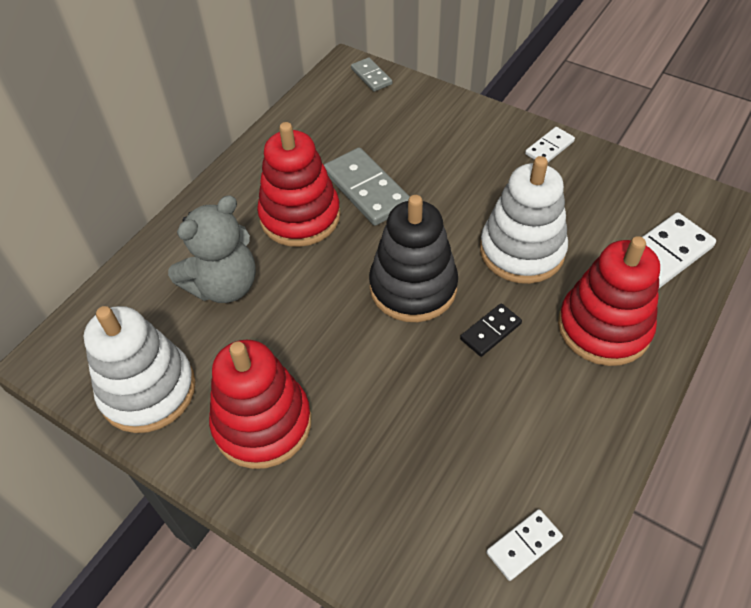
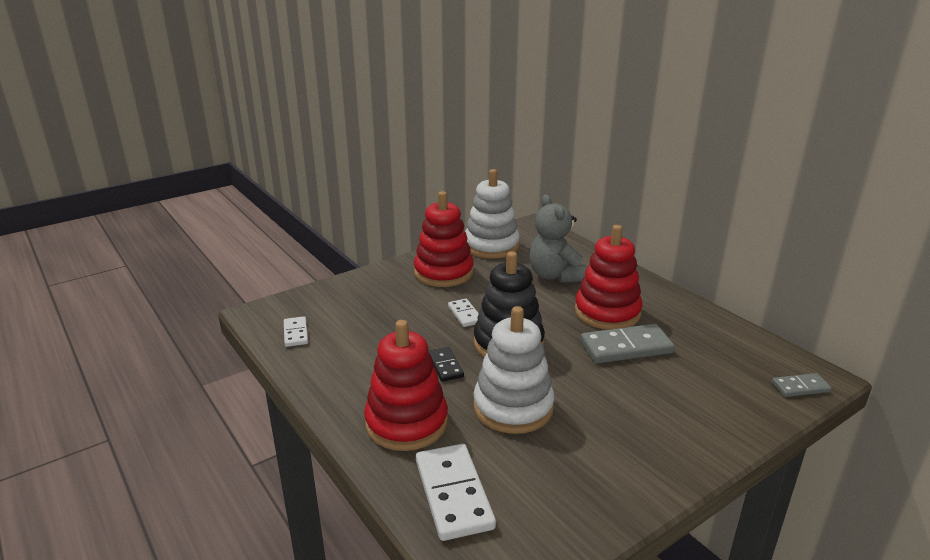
camera: 110 degrees right, 25 degrees down
(549, 148) = (647, 477): white domino -> white domino (465, 314)

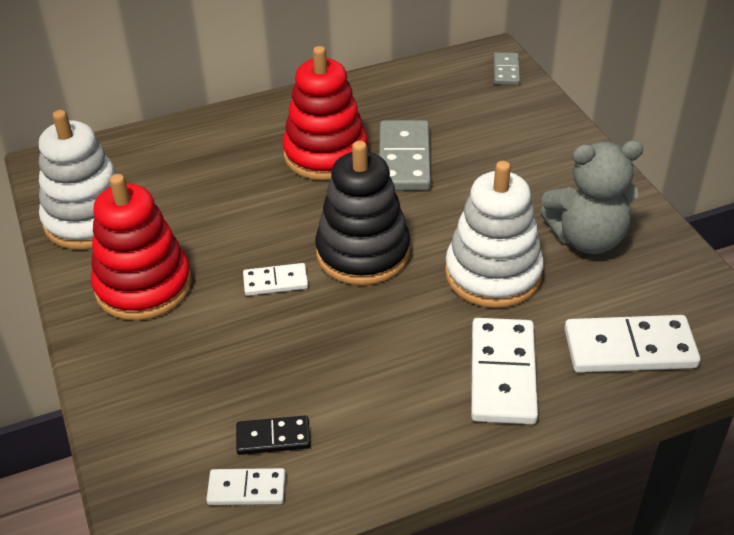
camera: 75 degrees left, 15 degrees up
(406, 423) = (502, 374): red stacking toy -> white domino
(445, 366) = (393, 321): black domino -> black domino (273, 437)
(555, 276) = (215, 176): grey teddy bear -> grey teddy bear (587, 238)

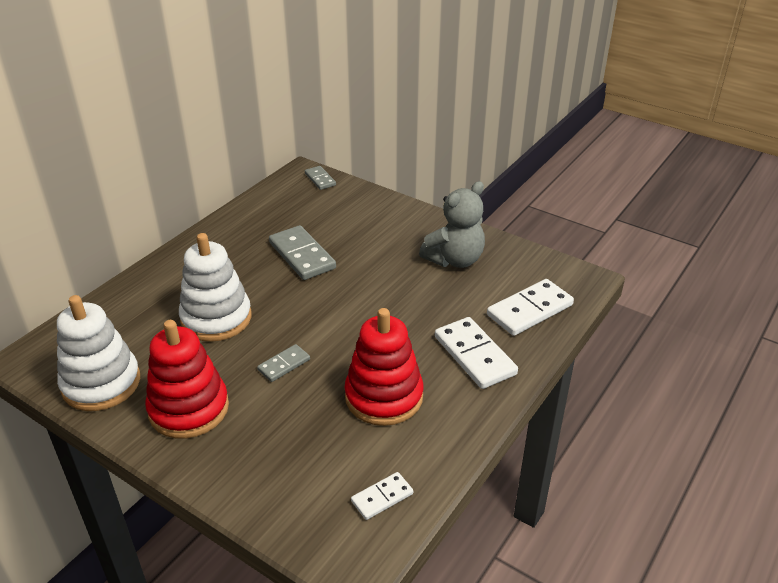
camera: 35 degrees left, 5 degrees down
(273, 437) = (370, 458): black domino -> none
(275, 282) = (284, 365): white domino -> grey domino
(325, 154) = (245, 272): red stacking toy -> red stacking toy (384, 397)
(363, 253) = (326, 322): black stacking toy -> none
(493, 274) = (419, 302): white stacking toy -> white stacking toy (216, 318)

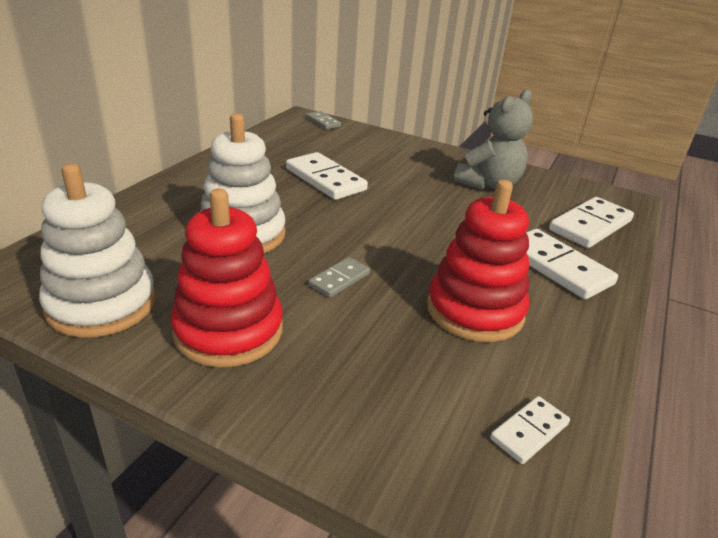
camera: 10 degrees left, 5 degrees down
(302, 255) = (325, 179): grey domino -> white domino

